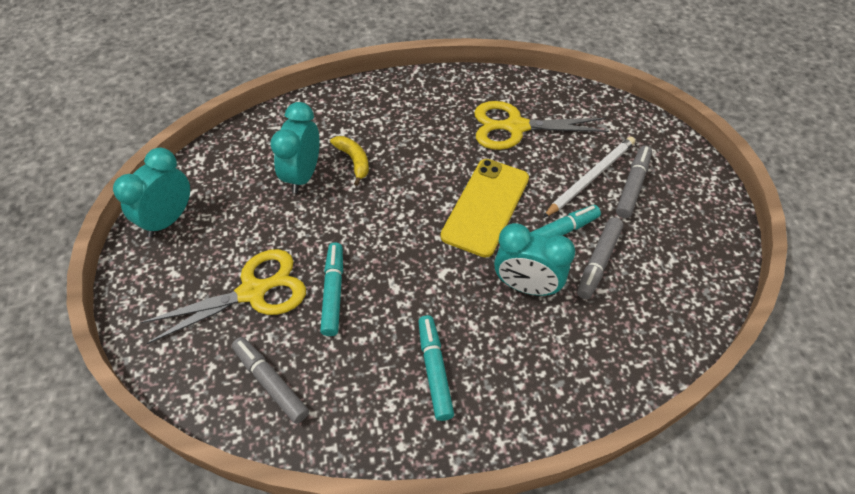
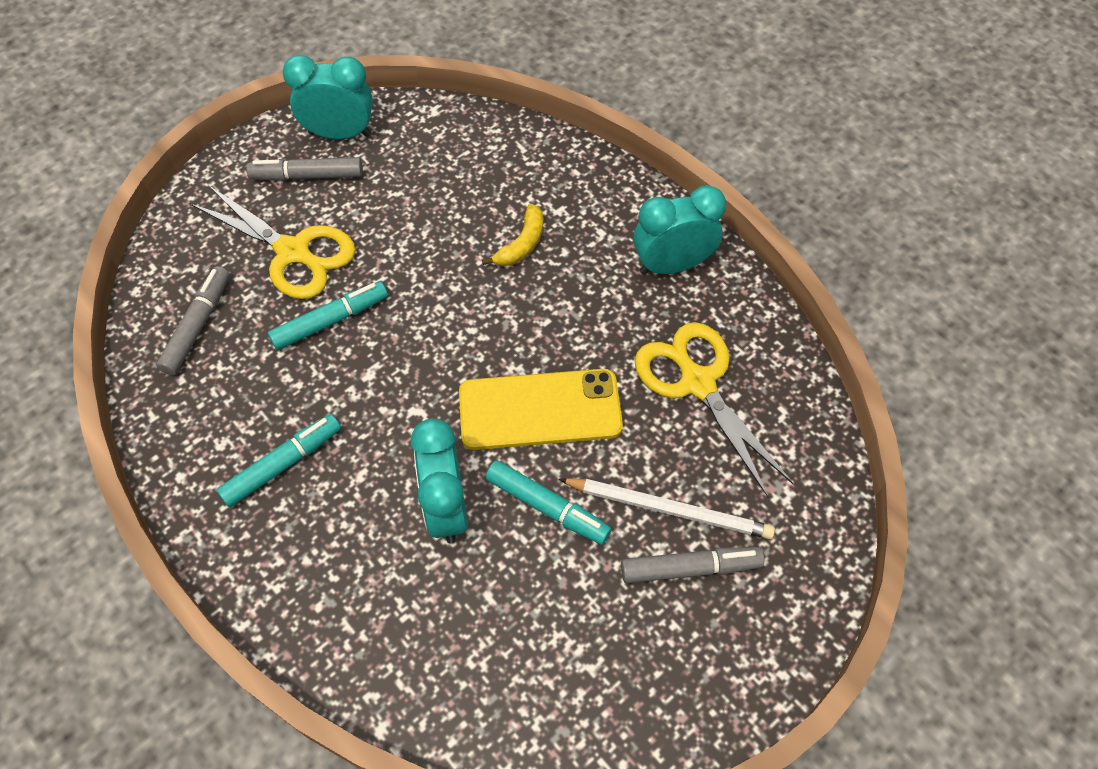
camera: 60 degrees right, 5 degrees up
(303, 175) = (469, 209): turquoise clock -> turquoise clock (672, 265)
(598, 262) = (531, 575): grey marker -> grey marker (307, 176)

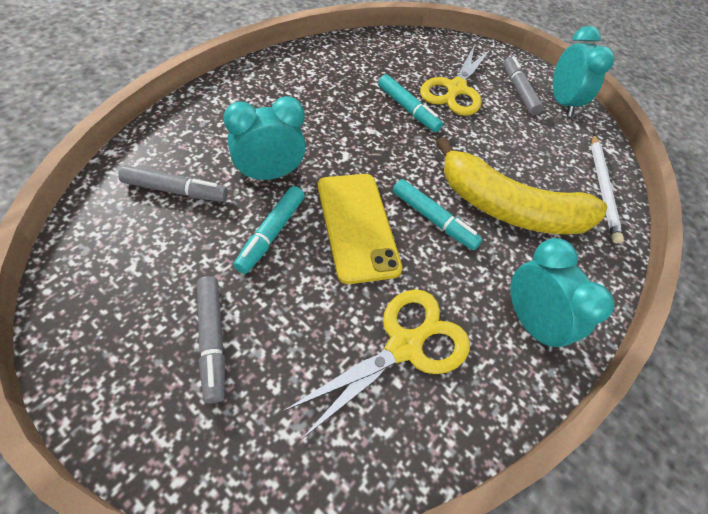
camera: 75 degrees right, 5 degrees down
(198, 325) = (389, 56): grey marker -> grey marker (175, 190)
(283, 464) = (298, 96): turquoise marker -> turquoise marker (433, 220)
(522, 244) = (509, 208): yellow banana -> yellow banana, size x2.40
(669, 509) = (270, 322): white pencil -> white pencil (602, 188)

